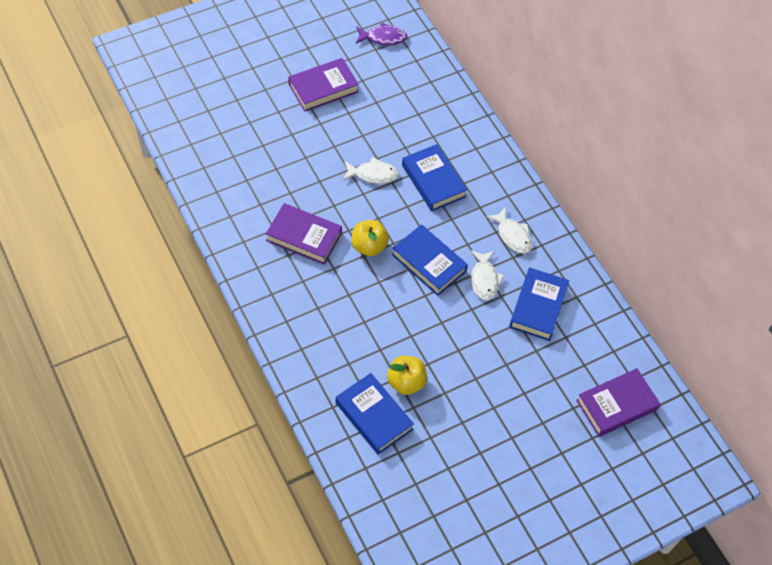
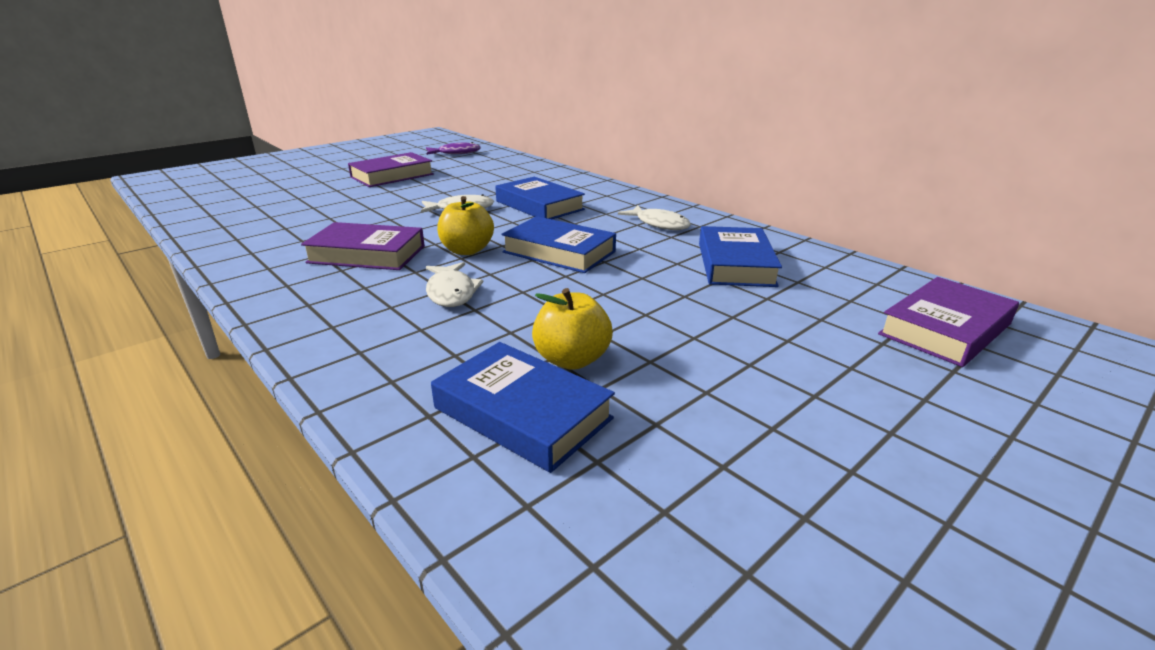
camera: 10 degrees left, 30 degrees down
(484, 279) = (644, 254): white fish -> white fish (451, 292)

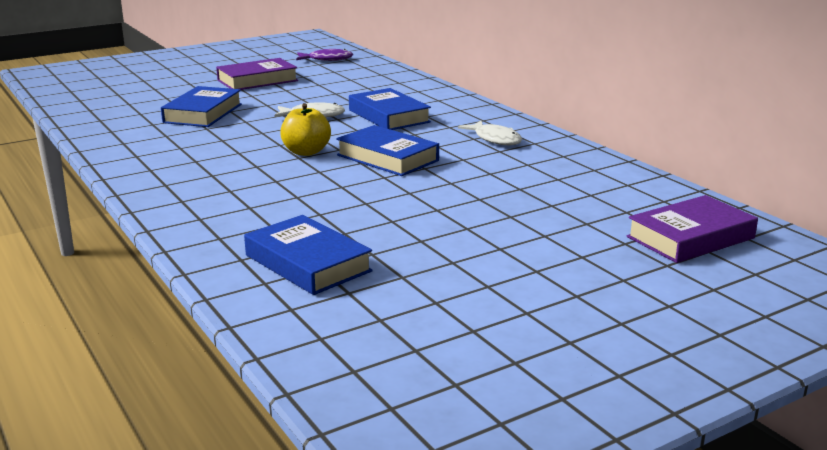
camera: 10 degrees right, 5 degrees down
(367, 254) = (219, 150): purple book -> none
(451, 292) = (282, 183): white fish -> none
(572, 359) = (359, 235): yellow apple -> none
(735, 264) = (543, 177): blue book -> blue book (203, 113)

